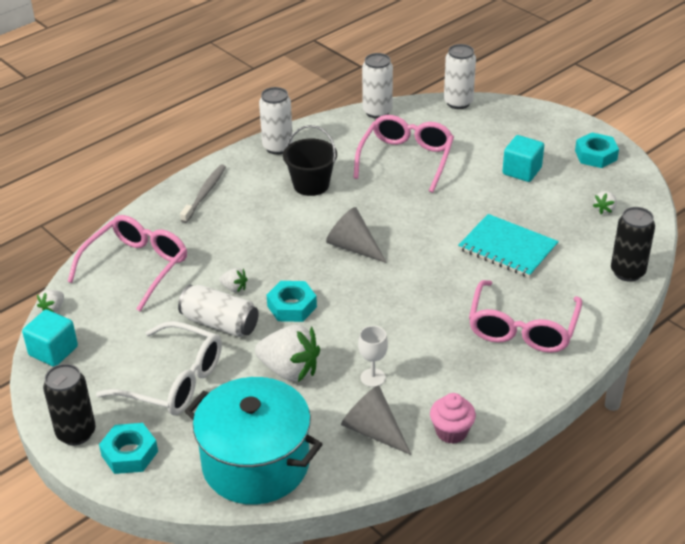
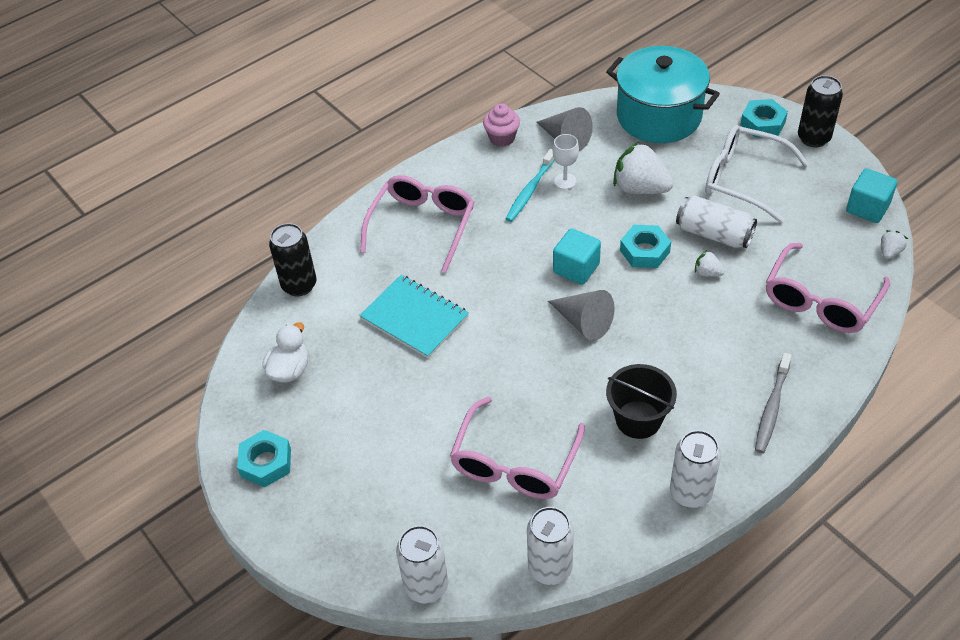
camera: 175 degrees left, 10 degrees up
(411, 366) = (530, 191): none -> turquoise toothbrush
(522, 171) = (369, 436): turquoise cube -> turquoise cube (576, 268)
(605, 209) = (290, 370): white strawberry -> white duck

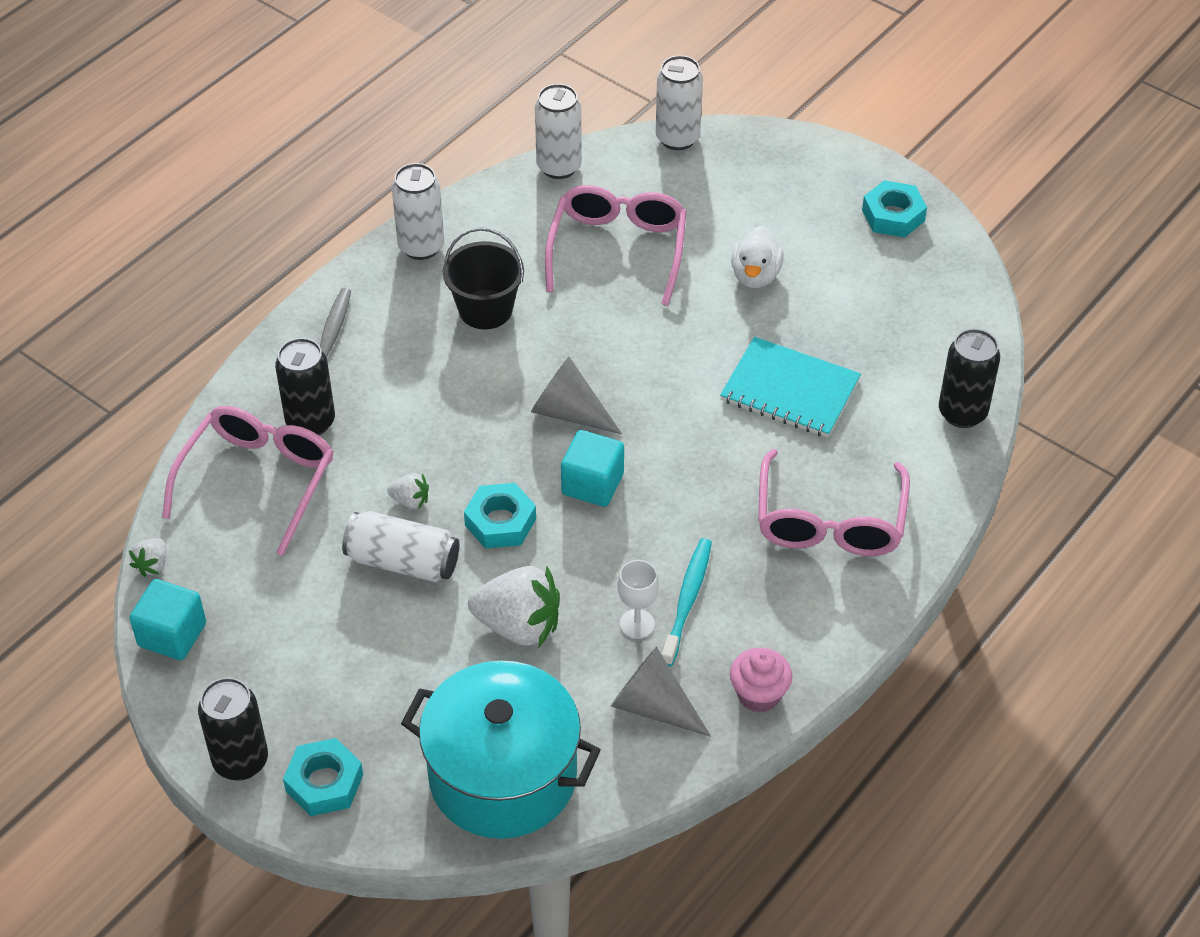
camera: 165 degrees right, 0 degrees up
(290, 370) = (918, 310): white duck -> white duck (755, 275)
(743, 179) = (358, 663): white glasses -> none
(783, 340) = (310, 422): none -> black can

